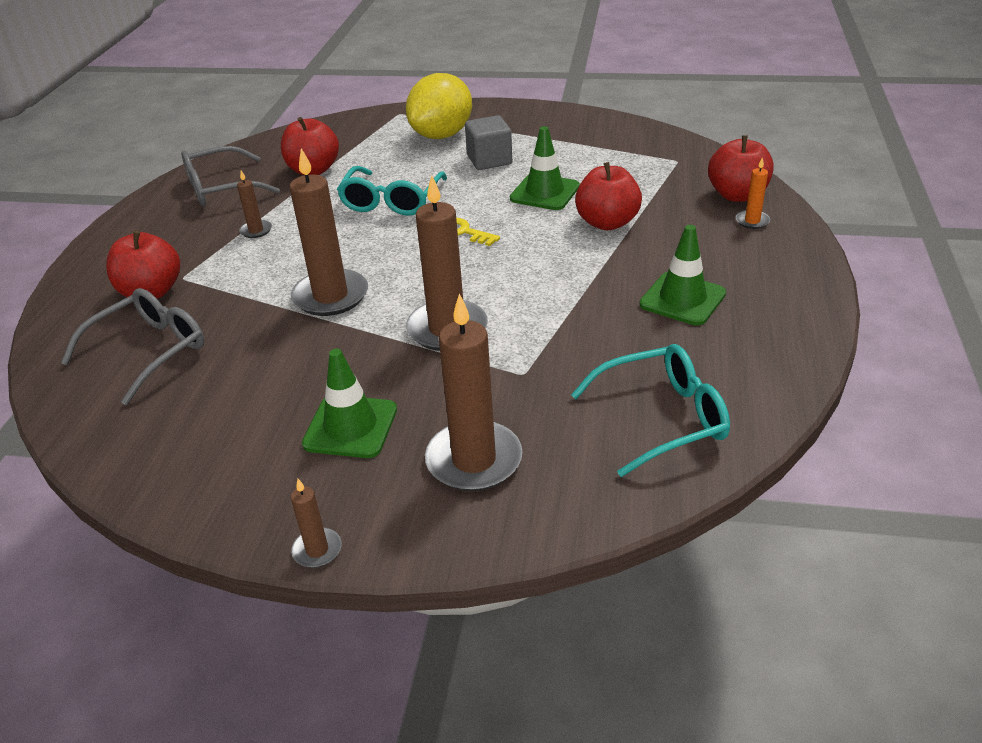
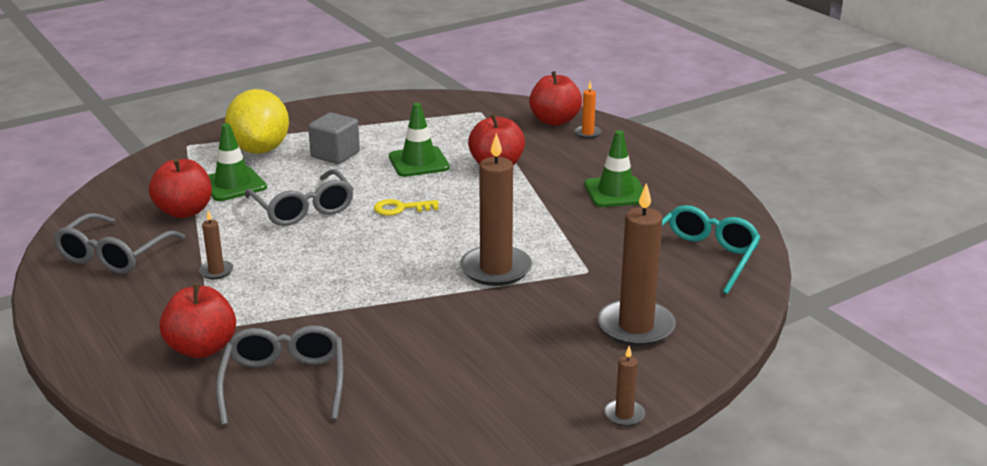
camera: 45 degrees left, 10 degrees down
(330, 296) = (371, 286): brown candle -> none
(350, 427) = (529, 349): green traffic cone -> green traffic cone (233, 184)
(391, 201) = (303, 209): turquoise glasses -> grey glasses

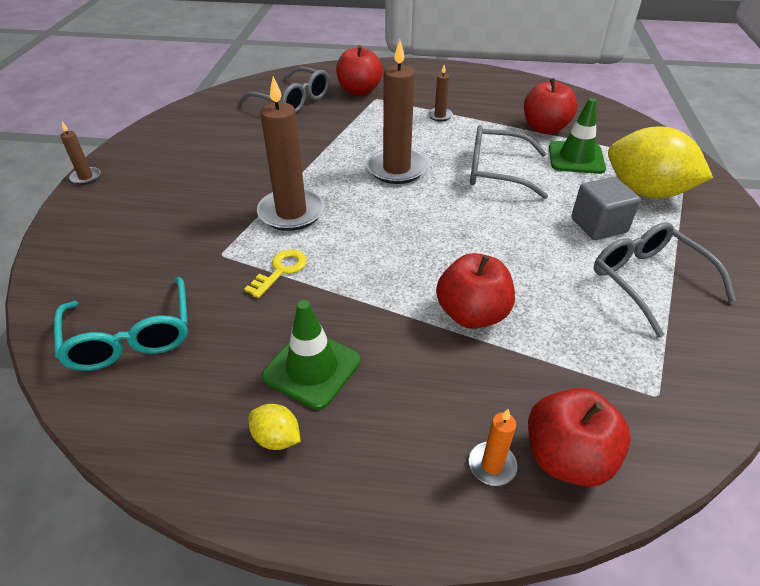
camera: 130 degrees right, 15 degrees up
(114, 255) = (503, 94): grey glasses -> grey glasses (648, 281)
(401, 208) = (444, 214): yellow key -> yellow key (281, 270)
(419, 162) = (533, 266): green traffic cone -> none
(636, 327) = (131, 232): brown candle -> brown candle (396, 169)
(668, 182) = (276, 438): none -> yellow lemon

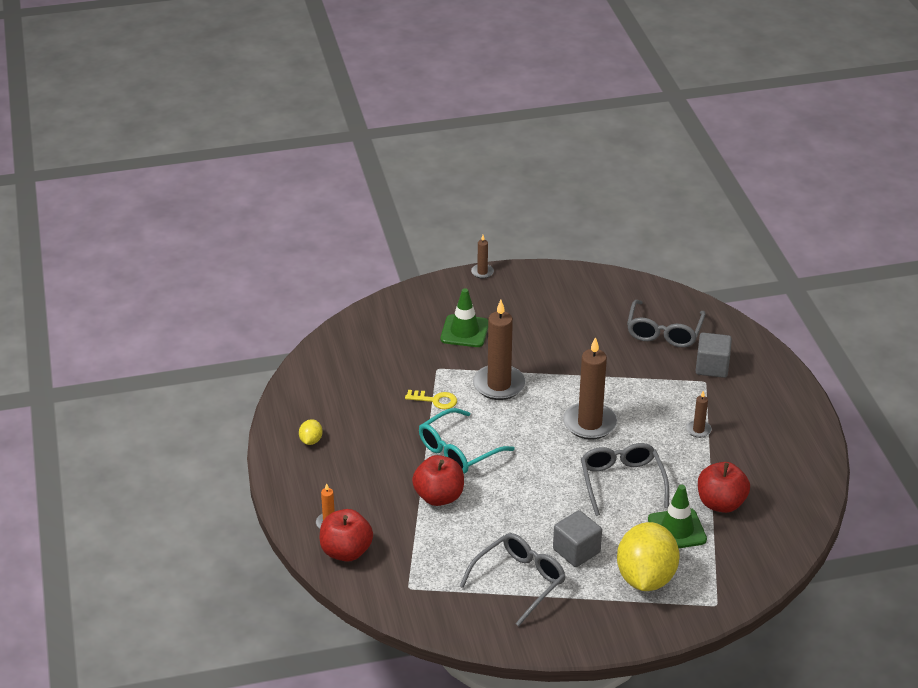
camera: 70 degrees right, 5 degrees down
(131, 336) = (351, 361): turquoise glasses -> turquoise glasses (458, 451)
(312, 368) = (361, 439): green traffic cone -> green traffic cone (464, 331)
(359, 91) = (712, 367): red apple -> grey cube

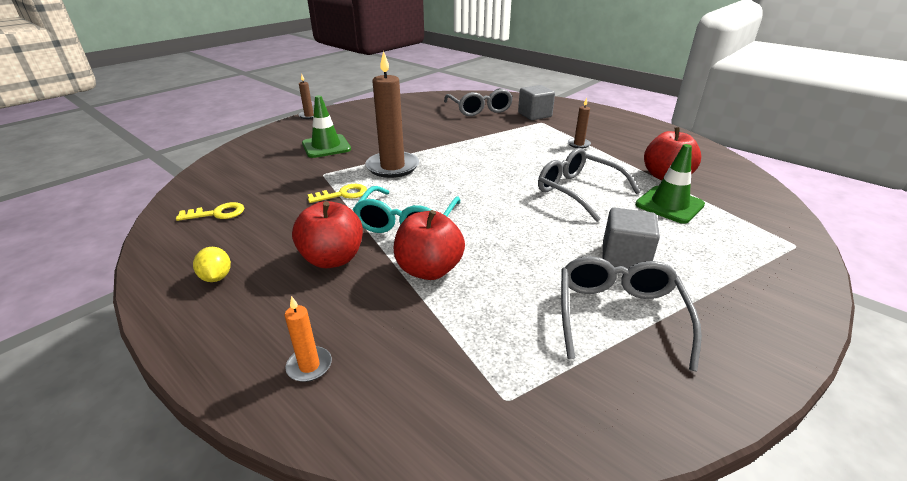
camera: 35 degrees left, 5 degrees down
(336, 380) = (217, 213): none -> yellow key
(346, 551) = (367, 395): red apple -> red apple (332, 259)
(589, 423) = (498, 165): brown candle -> none
(645, 578) = (713, 251): yellow lemon -> none

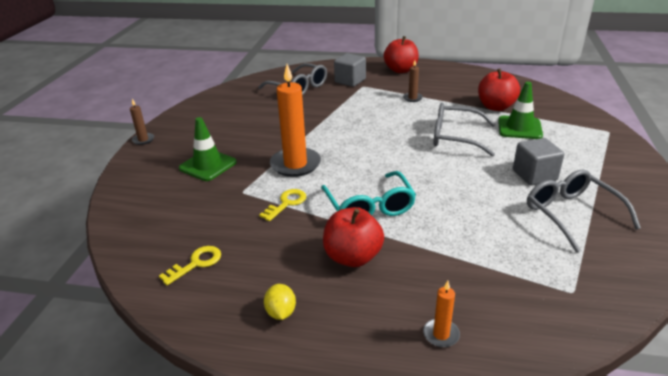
camera: 30 degrees left, 0 degrees up
(216, 277) = (281, 312): yellow lemon -> yellow lemon turned 45 degrees clockwise
(392, 167) = (295, 164): brown candle -> orange candle
(429, 270) = (431, 235): red apple -> red apple (400, 70)

